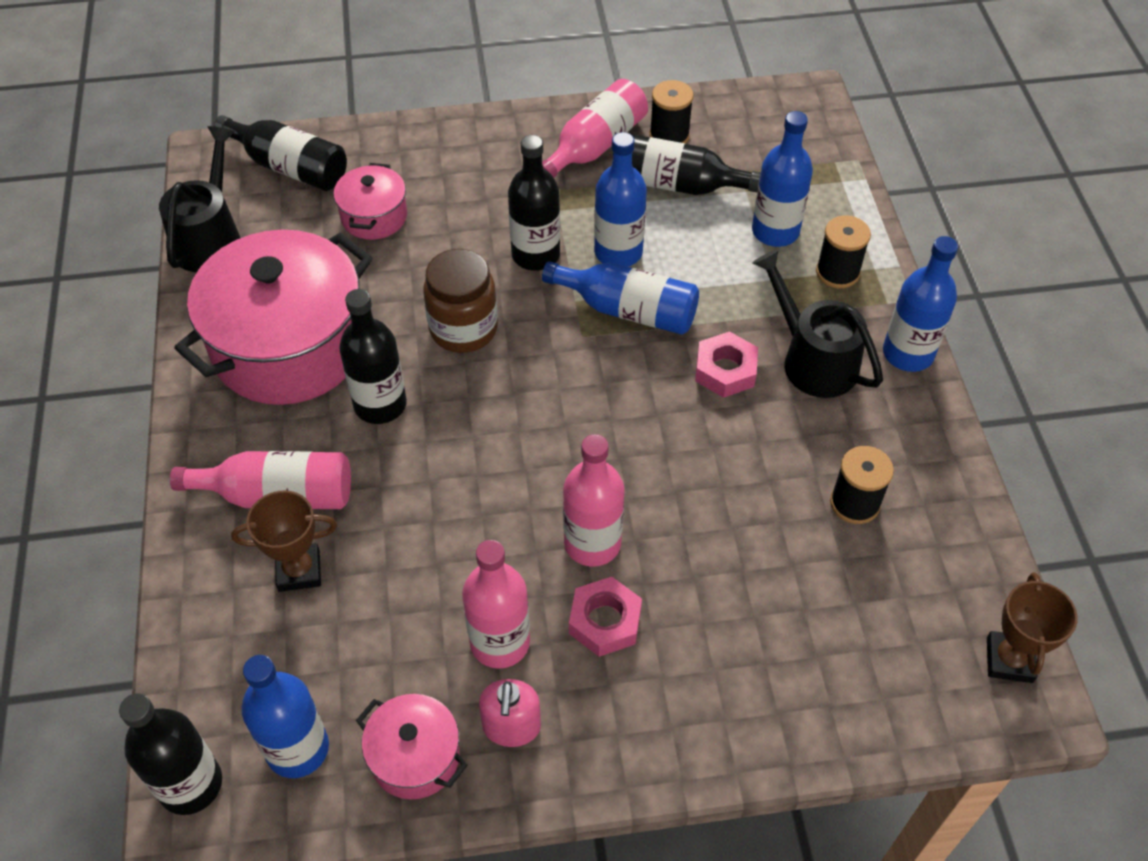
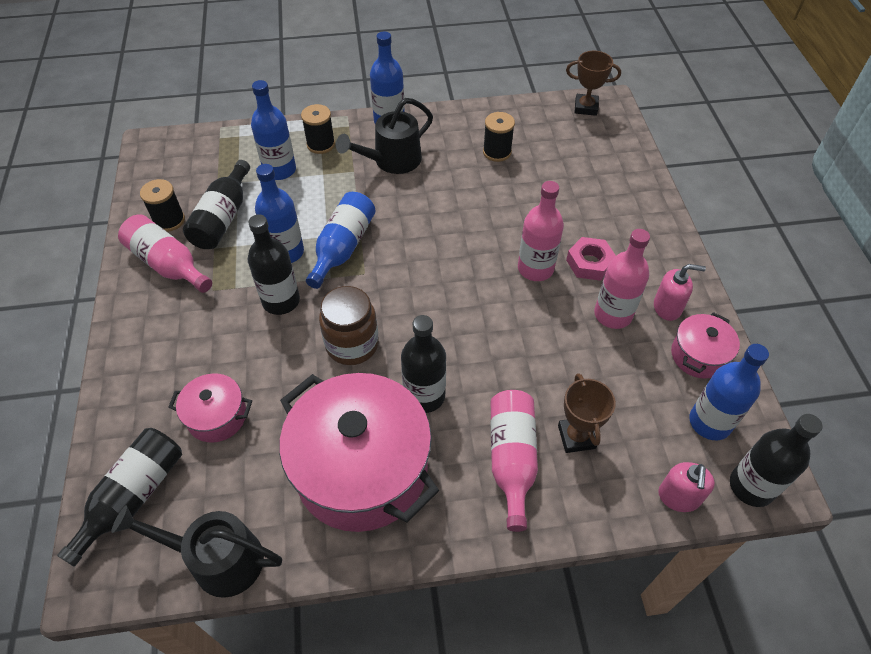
camera: 90 degrees left, 0 degrees up
(193, 684) = (678, 497): none -> pink soap dispenser
(725, 370) = (399, 200): pink nut -> none

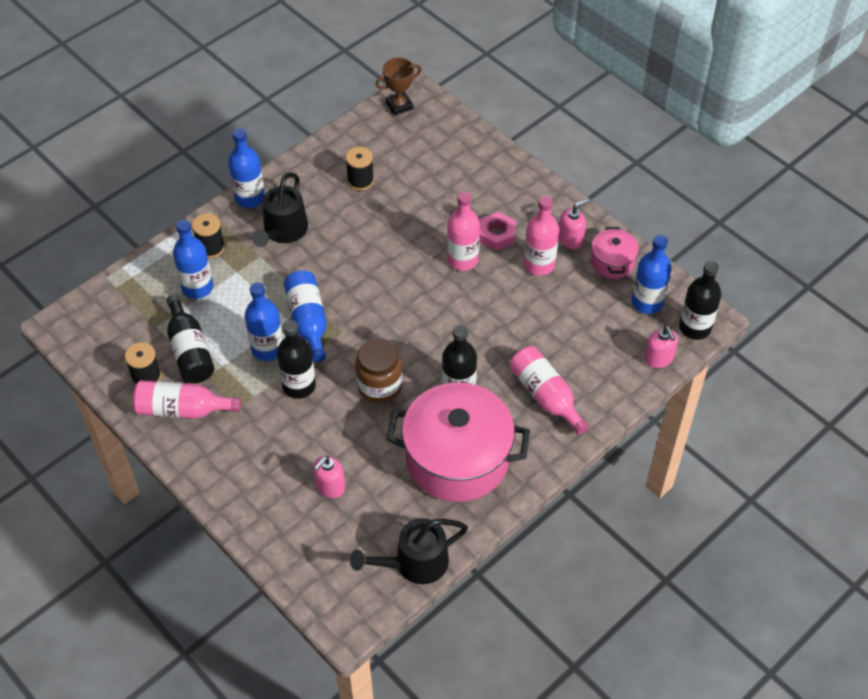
camera: 35 degrees left, 0 degrees up
(133, 496) = (322, 566): black bottle -> none
(217, 416) = (330, 486): pink pot -> pink soap dispenser
(576, 437) = (574, 359): brown trophy -> none

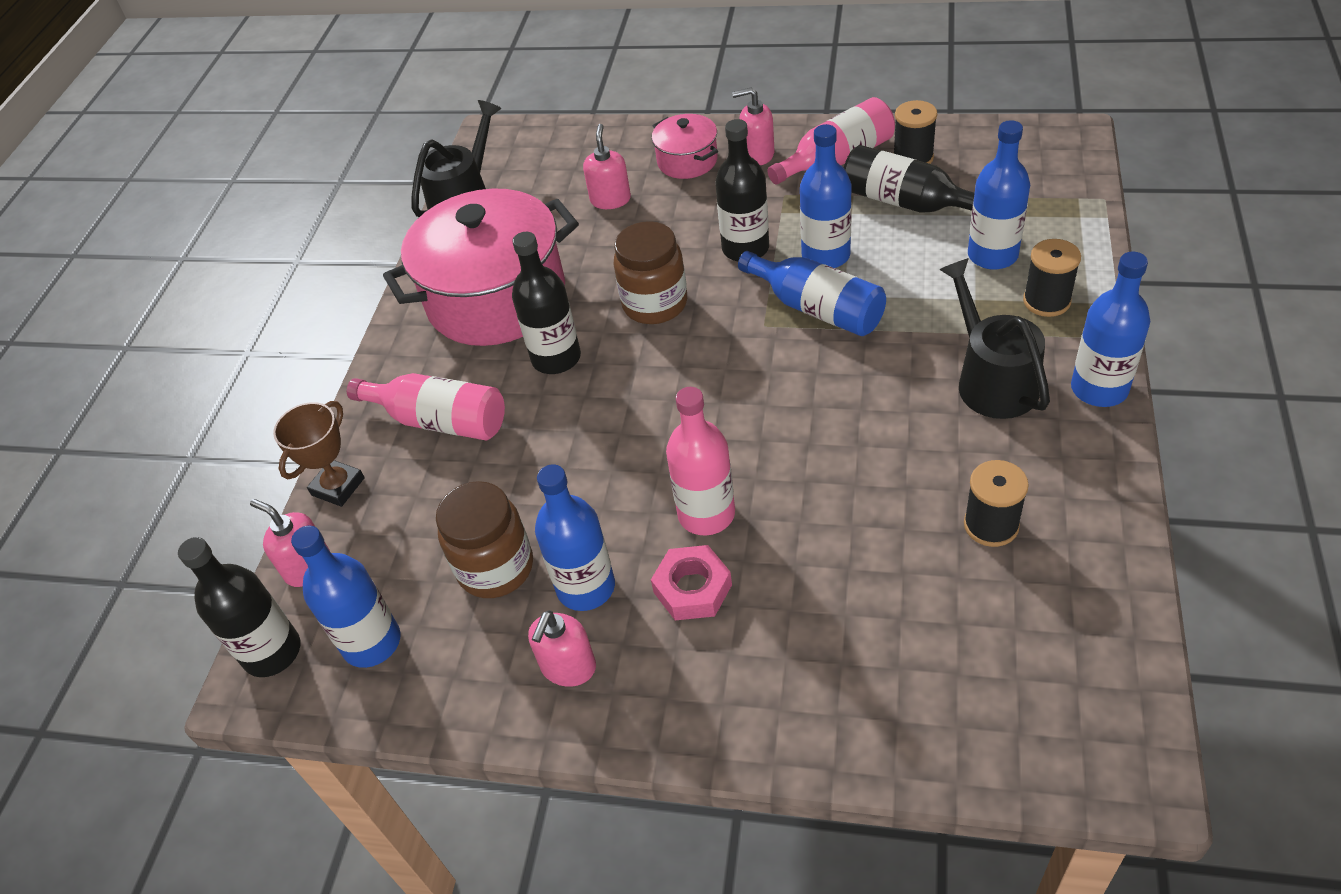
camera: 150 degrees right, 5 degrees down
(215, 452) = (757, 154): none -> pink soap dispenser
(399, 105) = (1117, 719): brown trophy -> brown trophy (338, 486)
(539, 264) = (586, 587): pink bottle -> blue bottle
(571, 299) = (496, 568): none -> brown jar
(612, 262) = (470, 674): pink pot -> pink pot (687, 161)

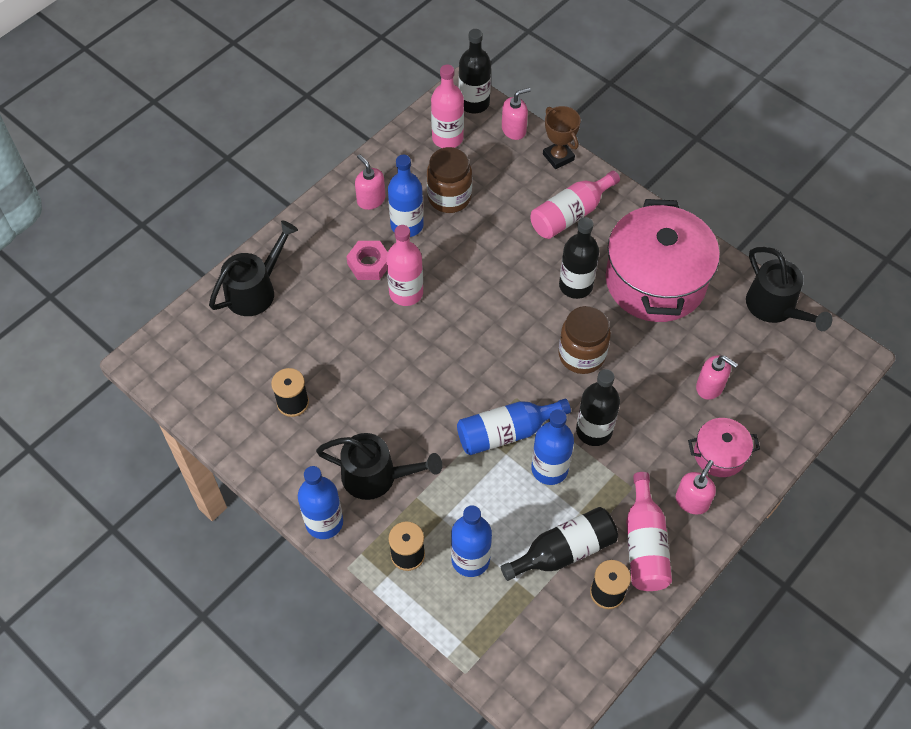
camera: 115 degrees right, 10 degrees up
(372, 642) = (447, 138): blue bottle -> pink bottle
(863, 707) = (256, 290): none -> black watering can

